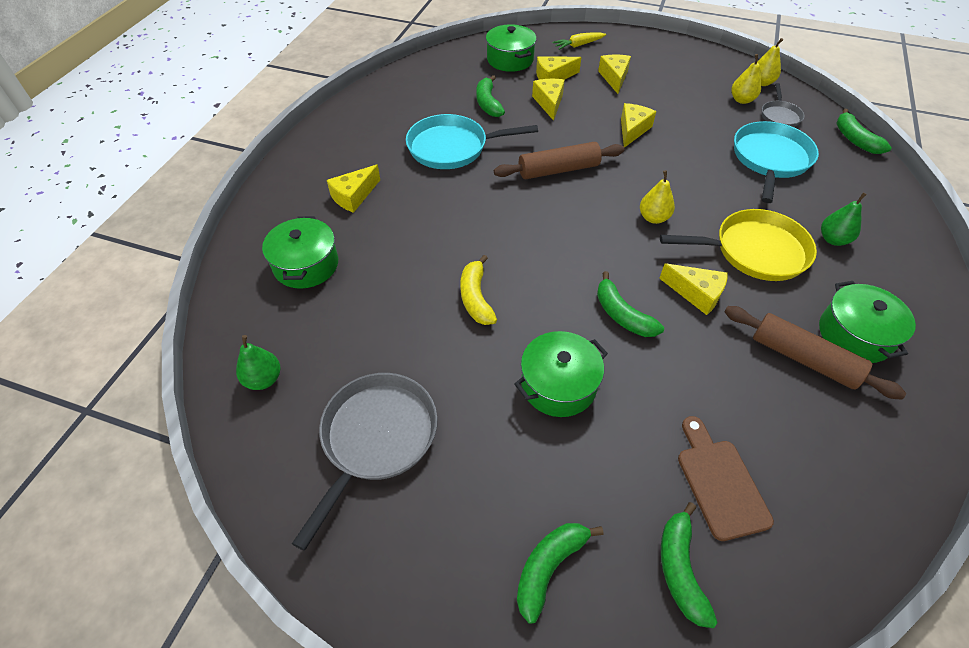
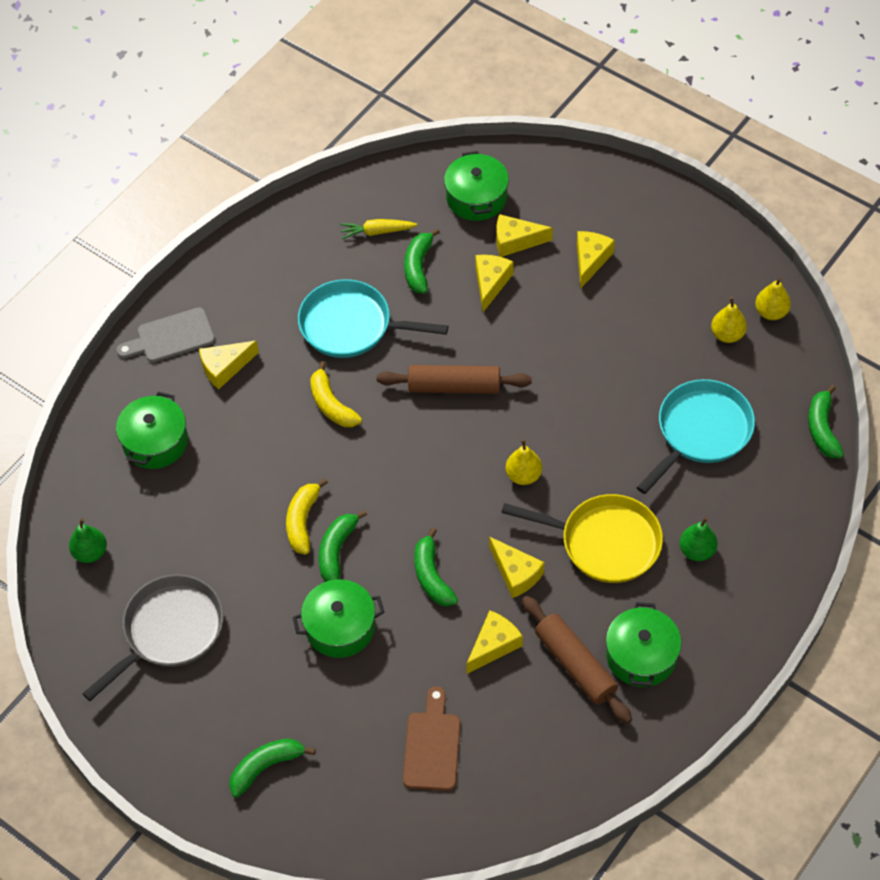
camera: 20 degrees right, 5 degrees up
(297, 184) = (171, 337): none -> grey cutting board
(461, 203) = (331, 404): none -> yellow banana
(578, 45) = (575, 191): yellow carrot -> yellow carrot (377, 232)
(632, 130) = (567, 350): yellow cheese -> yellow cheese (494, 645)
(680, 569) = (364, 797): green banana -> green banana (337, 551)
(780, 116) = (757, 371): grey pan -> none

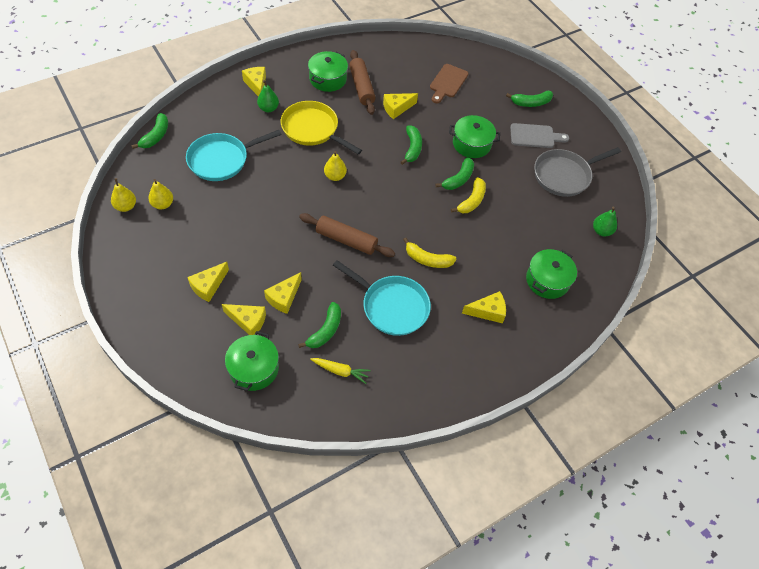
camera: 165 degrees left, 0 degrees up
(171, 337) = (518, 349): grey cutting board -> grey cutting board (535, 136)
(331, 404) = (427, 259): yellow banana -> yellow banana turned 120 degrees clockwise
(516, 573) = (367, 133): yellow cheese -> yellow cheese (256, 85)

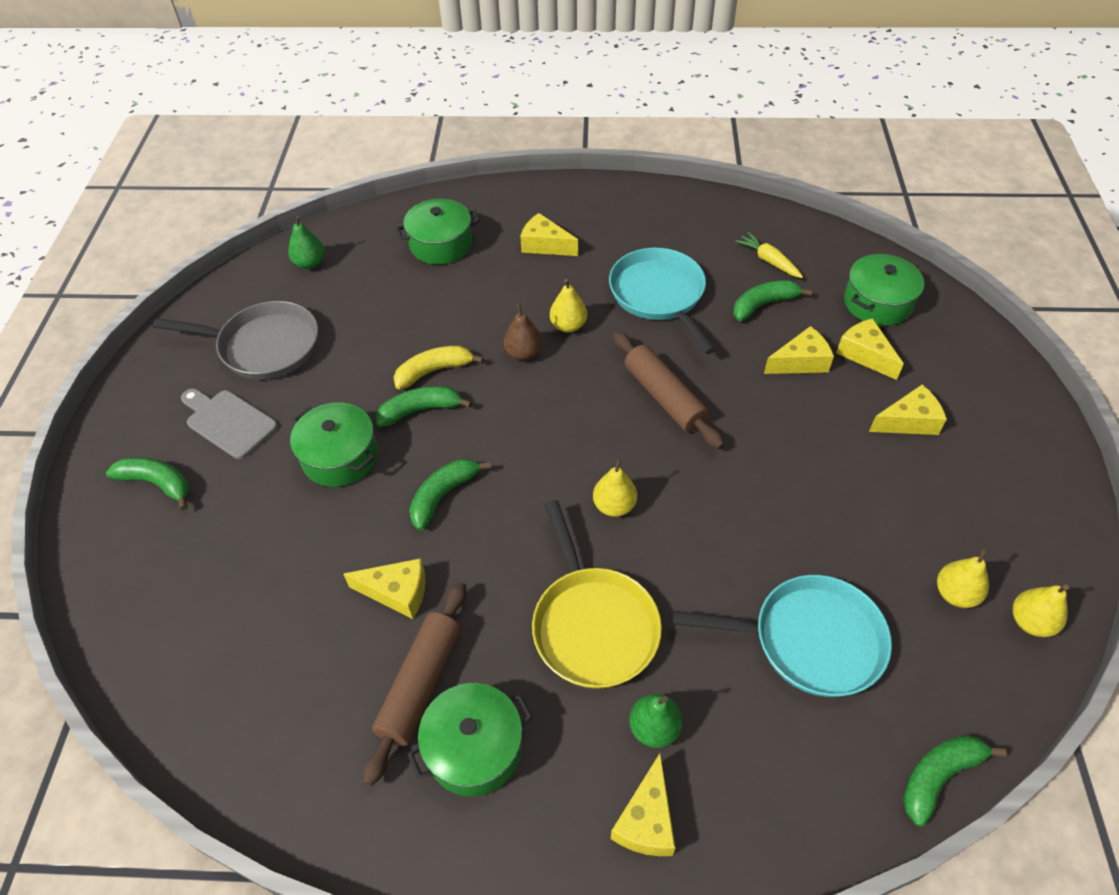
camera: 140 degrees left, 5 degrees down
(427, 259) = (568, 326): yellow banana -> yellow pear
(437, 231) = (523, 353): none -> brown pear
(447, 83) = (246, 604): brown cutting board -> none

